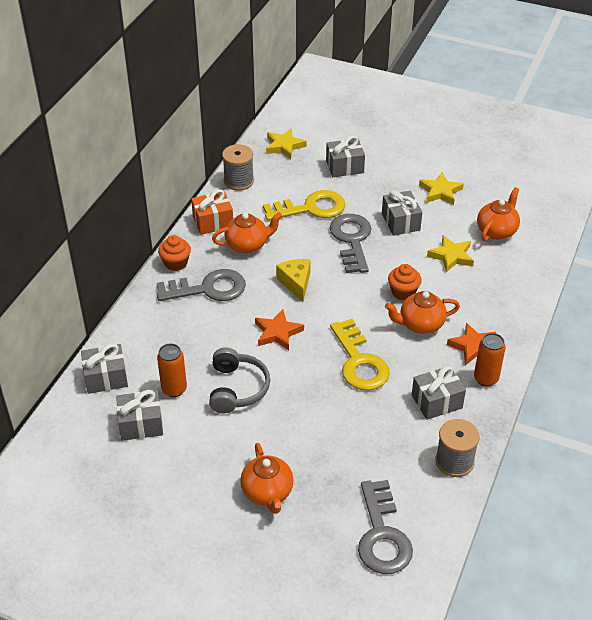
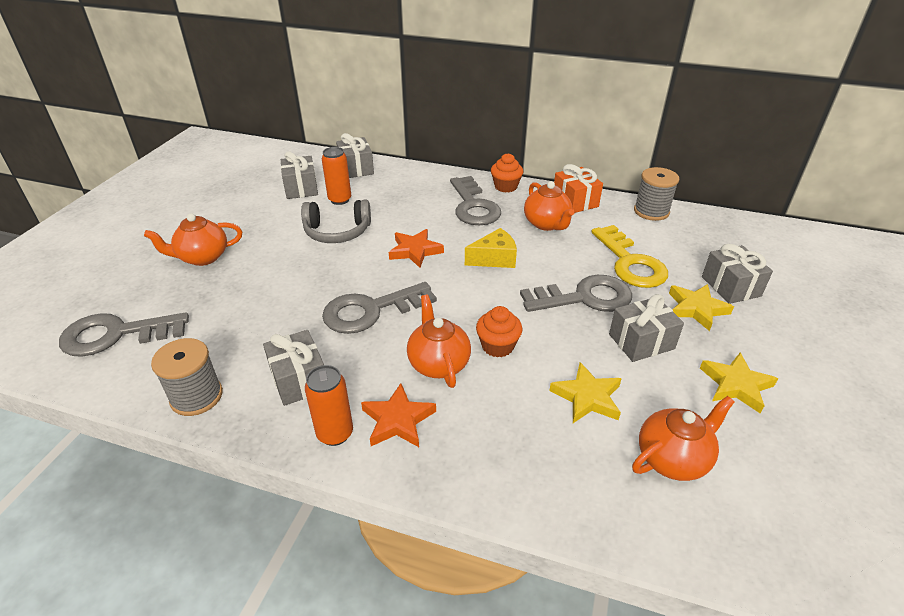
camera: 85 degrees right, 5 degrees down
(284, 146) = (737, 237): yellow star -> yellow star (696, 309)
(359, 362) = (371, 311): yellow key -> grey key
(497, 231) = (673, 458): orange teapot -> orange teapot turned 60 degrees counterclockwise

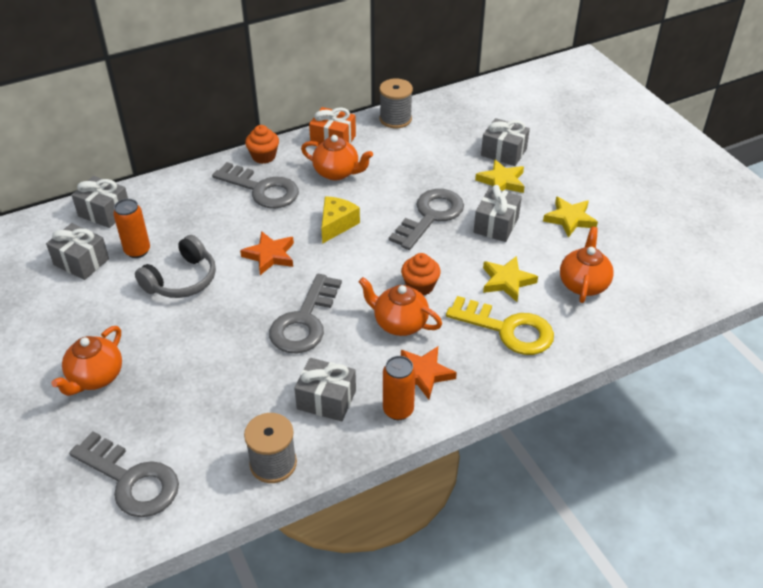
camera: 45 degrees left, 5 degrees up
(116, 335) = (131, 480): grey key -> grey key turned 90 degrees counterclockwise
(630, 263) = (428, 171): yellow key -> yellow key (508, 329)

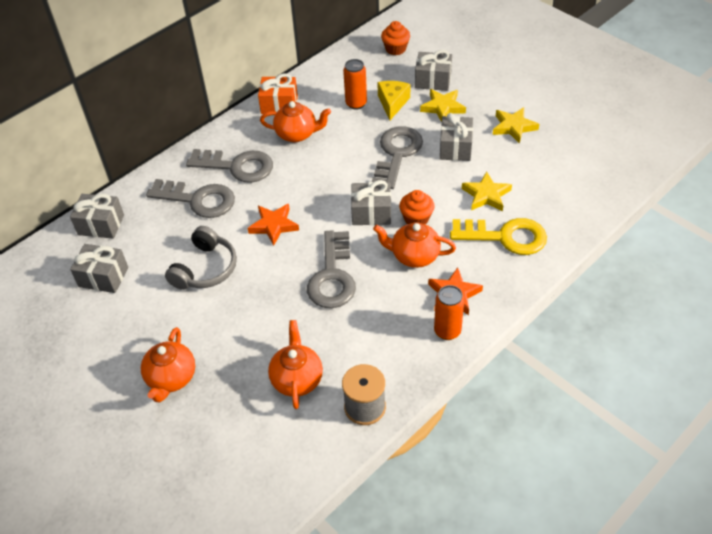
camera: 15 degrees left, 5 degrees up
(131, 480) = (250, 458): grey key -> grey key (198, 200)
(137, 251) = (151, 253): orange can -> orange can (356, 103)
(263, 156) = (223, 135): orange cupcake -> orange cupcake (395, 49)
(326, 400) = (383, 339): grey gift -> grey gift (371, 213)
(336, 225) = (319, 182): yellow cheese -> yellow cheese (392, 103)
(395, 119) = (325, 72): grey spool -> none
(583, 284) = (549, 181): orange teapot -> orange teapot (297, 379)

